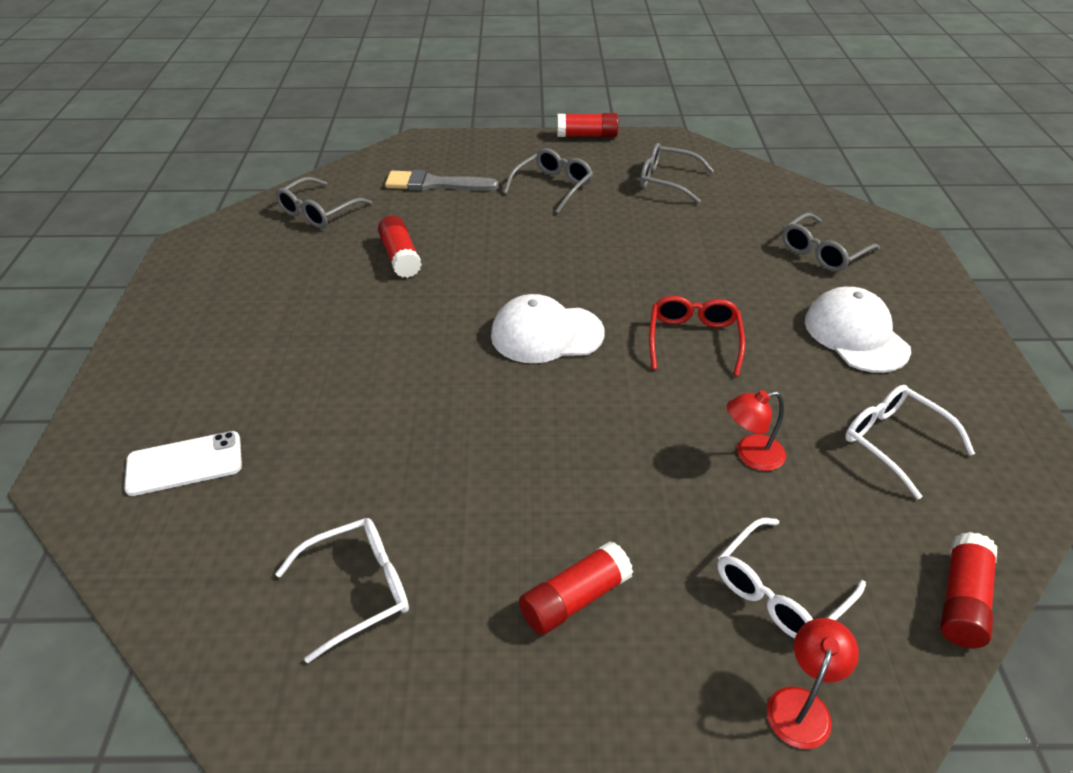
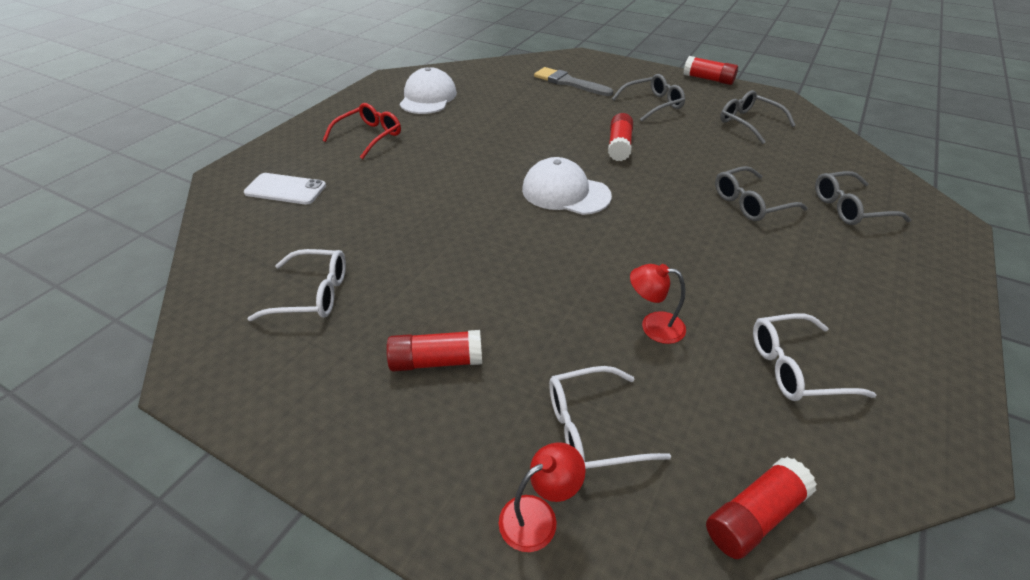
camera: 30 degrees right, 0 degrees up
(318, 212) = (479, 80): grey glasses -> grey glasses (750, 203)
(400, 257) = (508, 118): red glue stick -> red glue stick (619, 146)
(693, 340) = (676, 232): red glasses -> red glasses (369, 136)
(856, 335) = (828, 276): white cap -> white cap (428, 97)
(894, 442) = (795, 367): white glasses -> white glasses turned 90 degrees counterclockwise

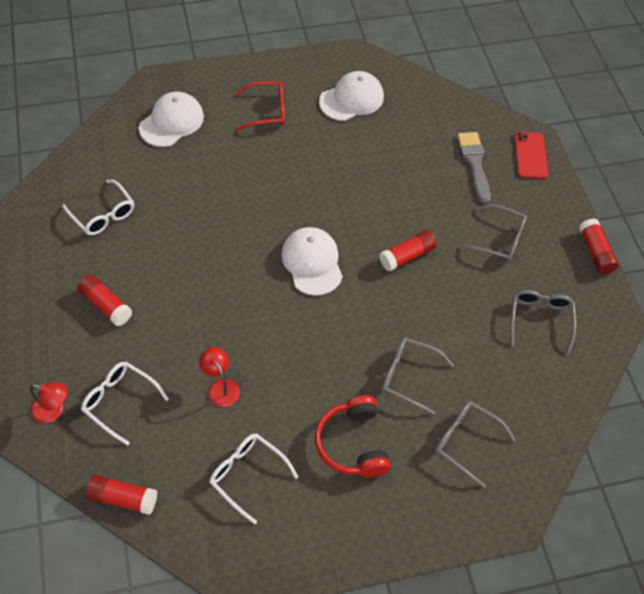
camera: 45 degrees right, 15 degrees up
(285, 189) = (171, 122): white phone -> white cap
(592, 63) = (530, 155): none -> red phone
(805, 271) = (352, 443): none -> red headphones

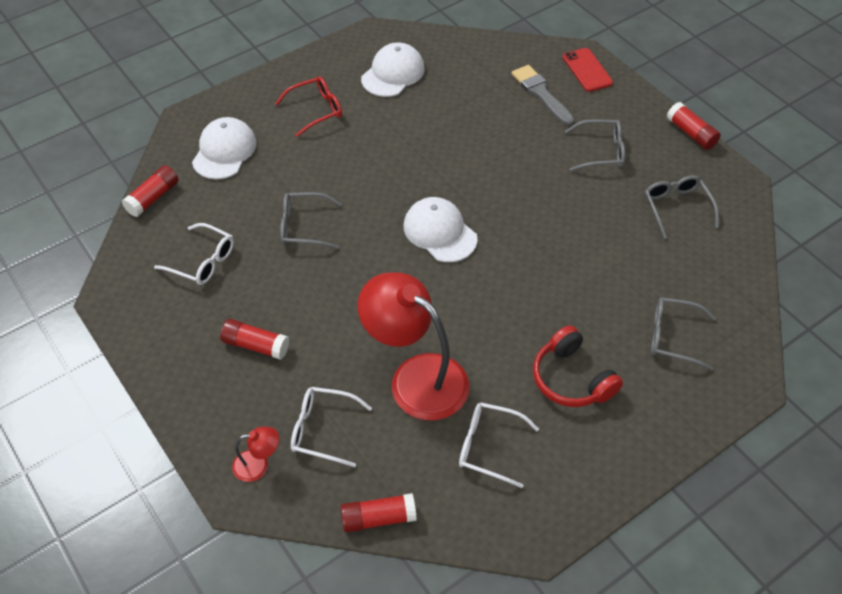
camera: 20 degrees left, 5 degrees down
(220, 387) = (416, 377): red lamp -> red lamp, size x2.31
(407, 256) = (526, 195): red glue stick -> red glue stick (153, 198)
(408, 376) = (588, 300): grey glasses -> grey glasses (303, 227)

